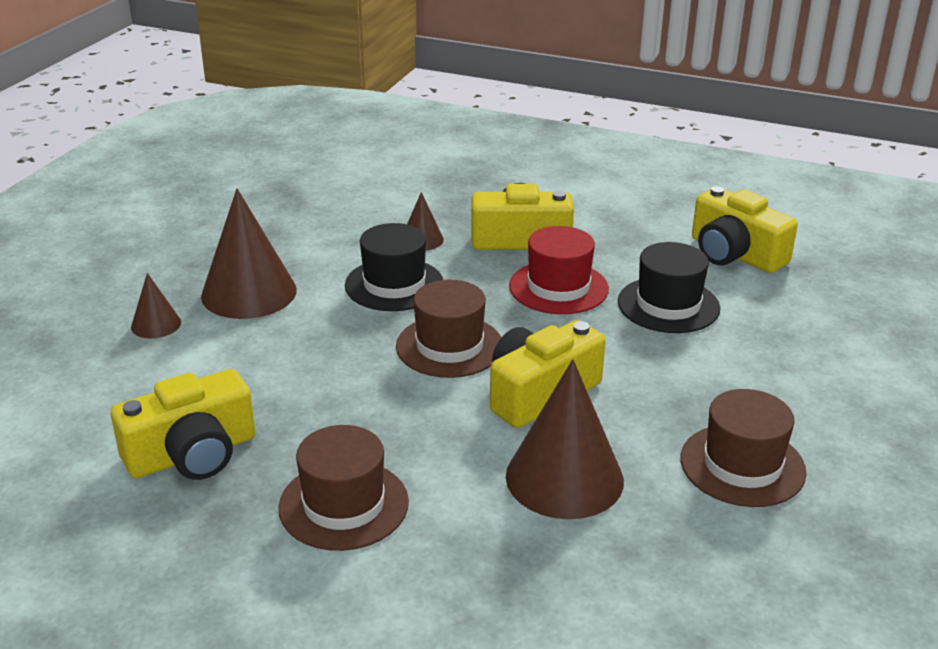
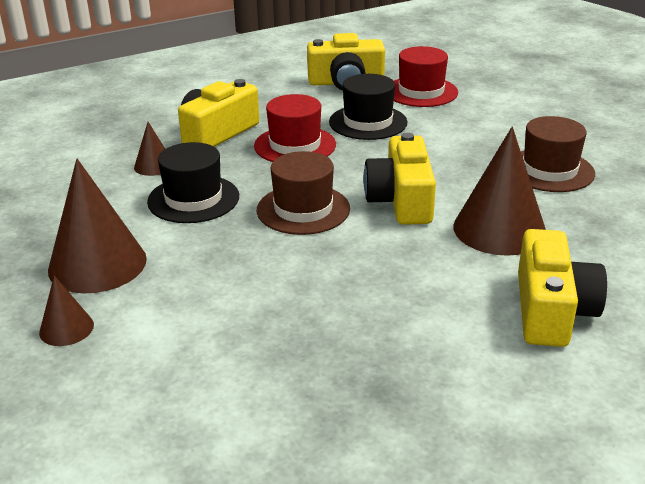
camera: 50 degrees left, 0 degrees up
(192, 454) = (284, 376): yellow camera -> yellow camera (551, 310)
(343, 505) = (434, 326): brown hat -> none
(792, 306) = (421, 92): none -> red hat

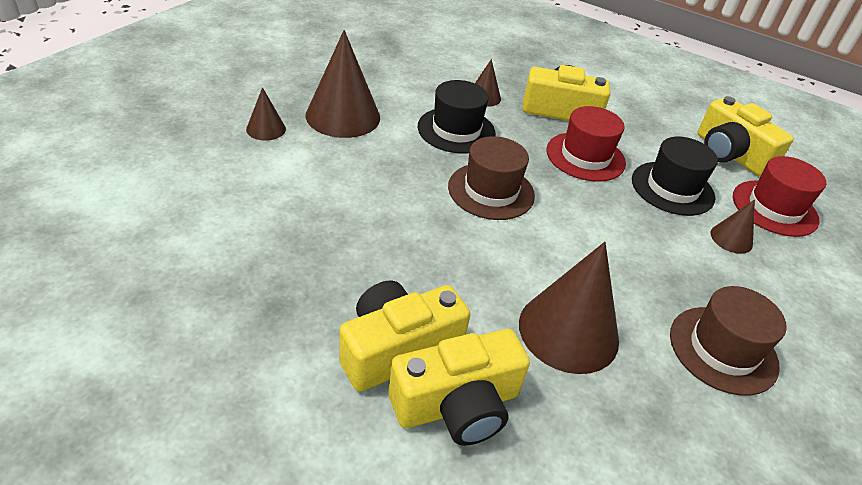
camera: 55 degrees right, 10 degrees up
(401, 200) = (558, 247): yellow camera -> yellow camera (397, 348)
(442, 122) = (731, 238): none -> brown cone

